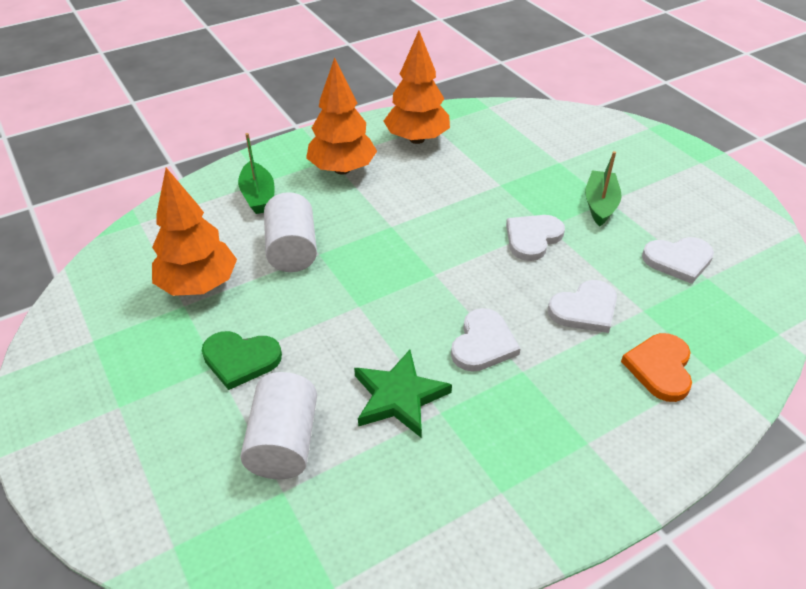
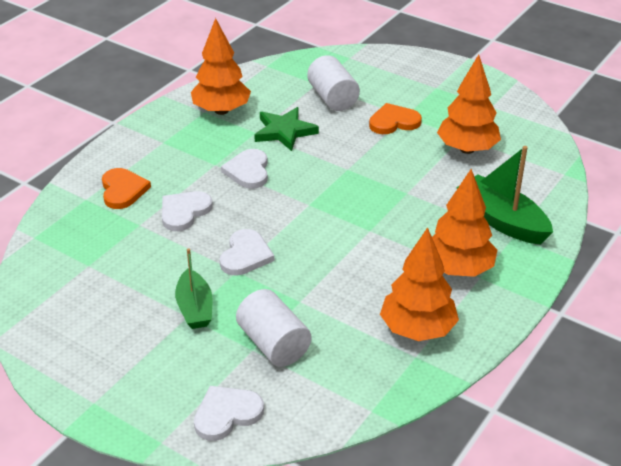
camera: 155 degrees right, 5 degrees down
(240, 359) = (393, 122): green heart -> orange heart
(258, 196) = (502, 221): green boat -> green boat, size x1.52
(292, 250) = (429, 189): white cylinder -> white cylinder (274, 344)
(472, 482) = (221, 110): none -> orange tree
(678, 260) = (114, 273): white heart -> white heart (226, 414)

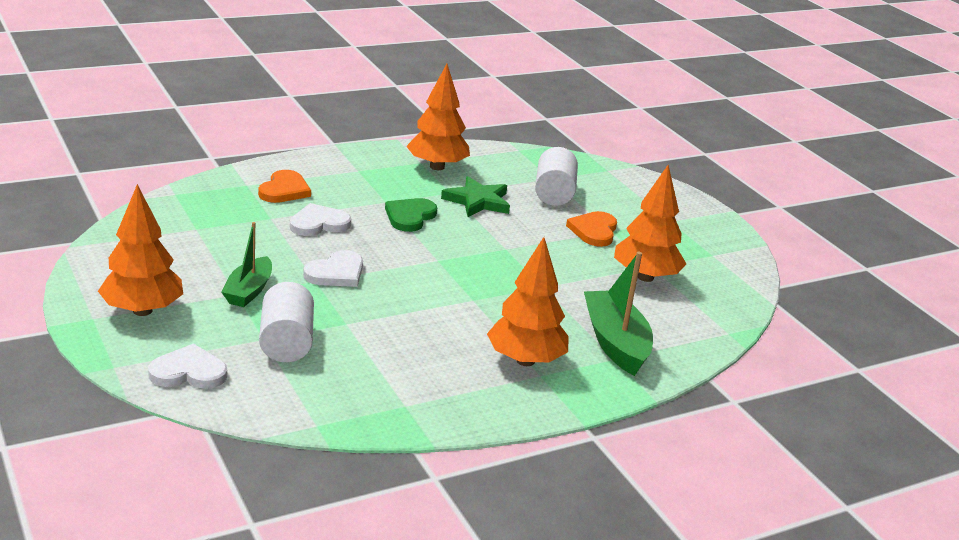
camera: 25 degrees right, 10 degrees down
(248, 171) = (410, 216): white heart -> green heart
(393, 122) = (594, 231): orange heart -> orange heart turned 90 degrees counterclockwise
(417, 329) = (430, 387): orange tree -> orange tree (142, 310)

